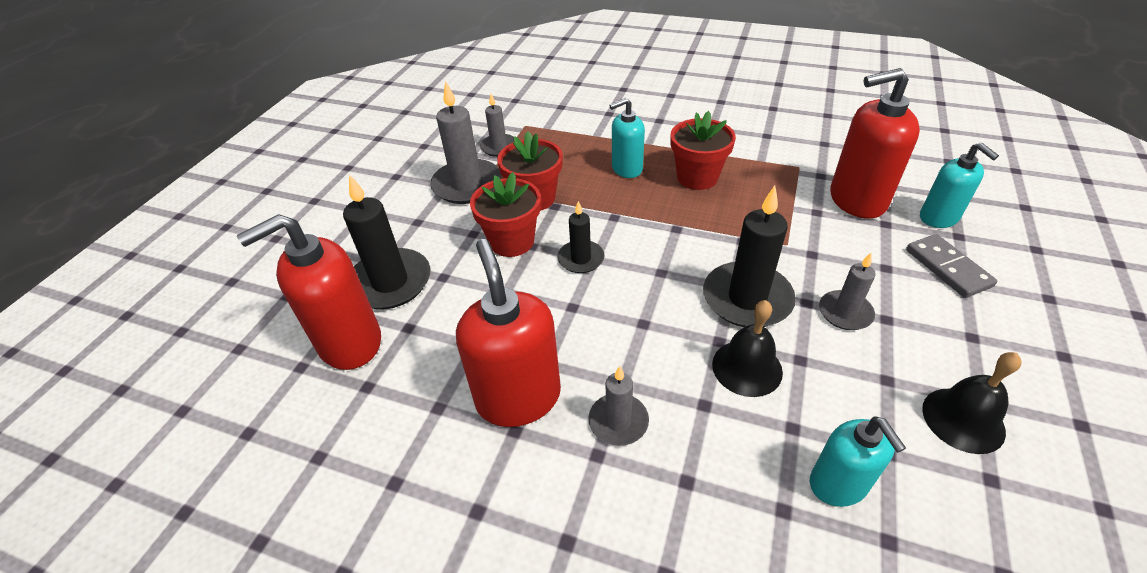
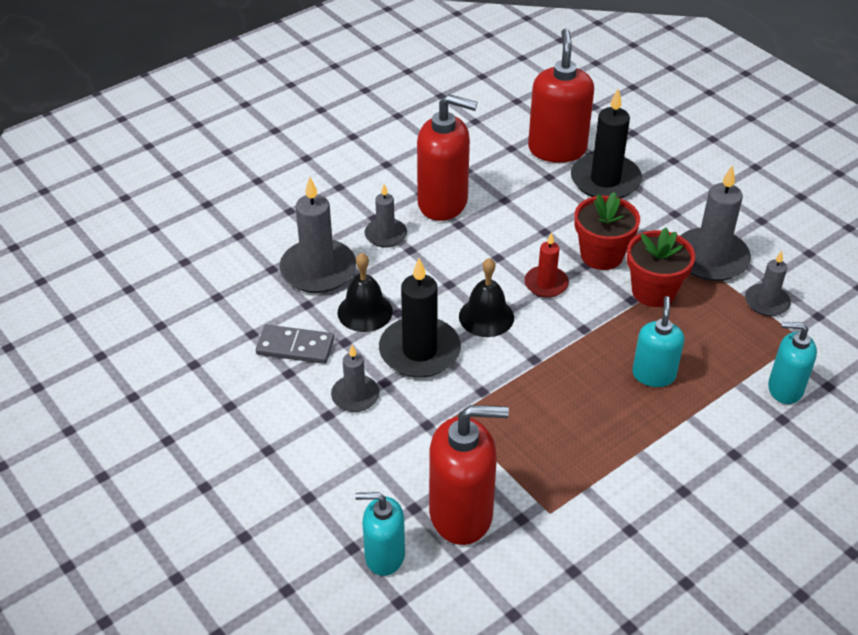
camera: 120 degrees right, 0 degrees up
(581, 259) = (546, 284): black candle -> red candle
(697, 177) = (597, 418): red flower pot -> none
(735, 454) = (318, 270): none -> grey candle
(838, 484) = (260, 298): turquoise soap dispenser -> turquoise soap dispenser (785, 388)
(856, 200) = (461, 514): red soap dispenser -> red soap dispenser turned 60 degrees clockwise
(947, 268) = (331, 500): grey domino -> grey domino (295, 347)
(963, 419) = (230, 385): black bell -> black bell (486, 316)

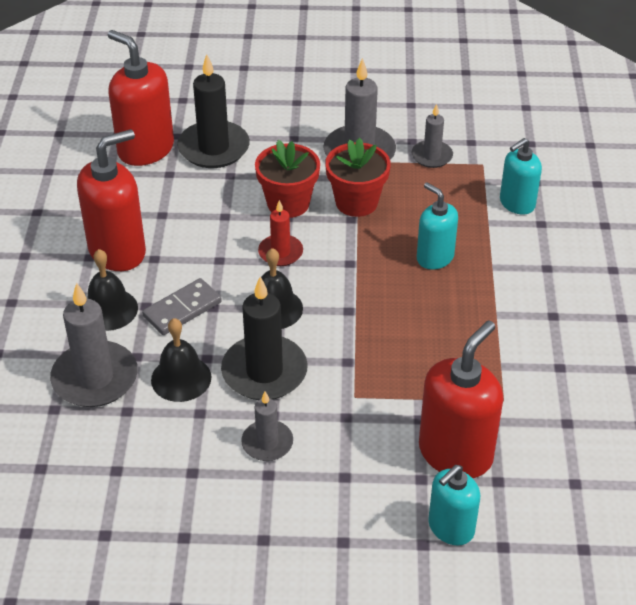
camera: 50 degrees left, 0 degrees up
(295, 347) = (167, 449): grey domino -> grey domino (182, 309)
(385, 235) = (109, 309): grey candle -> black bell

